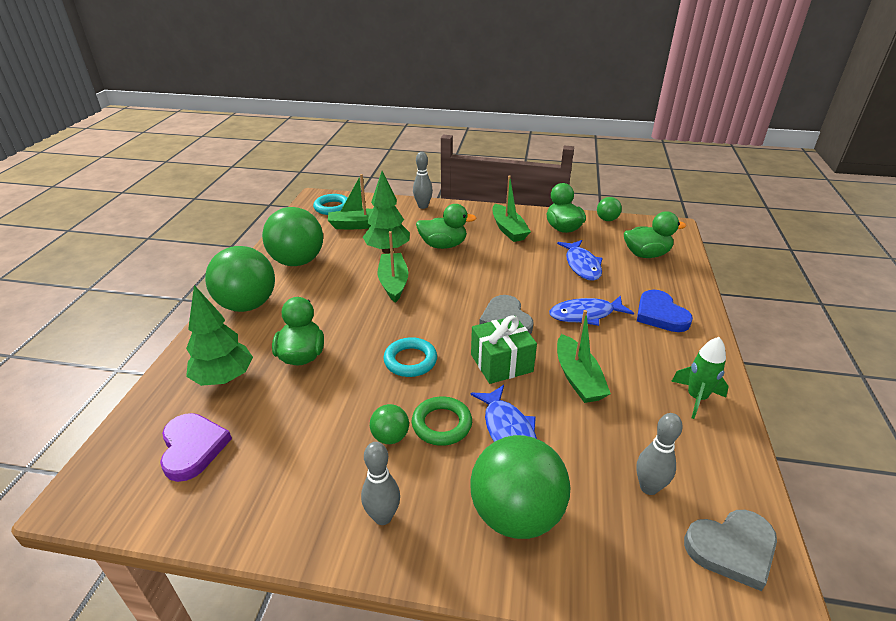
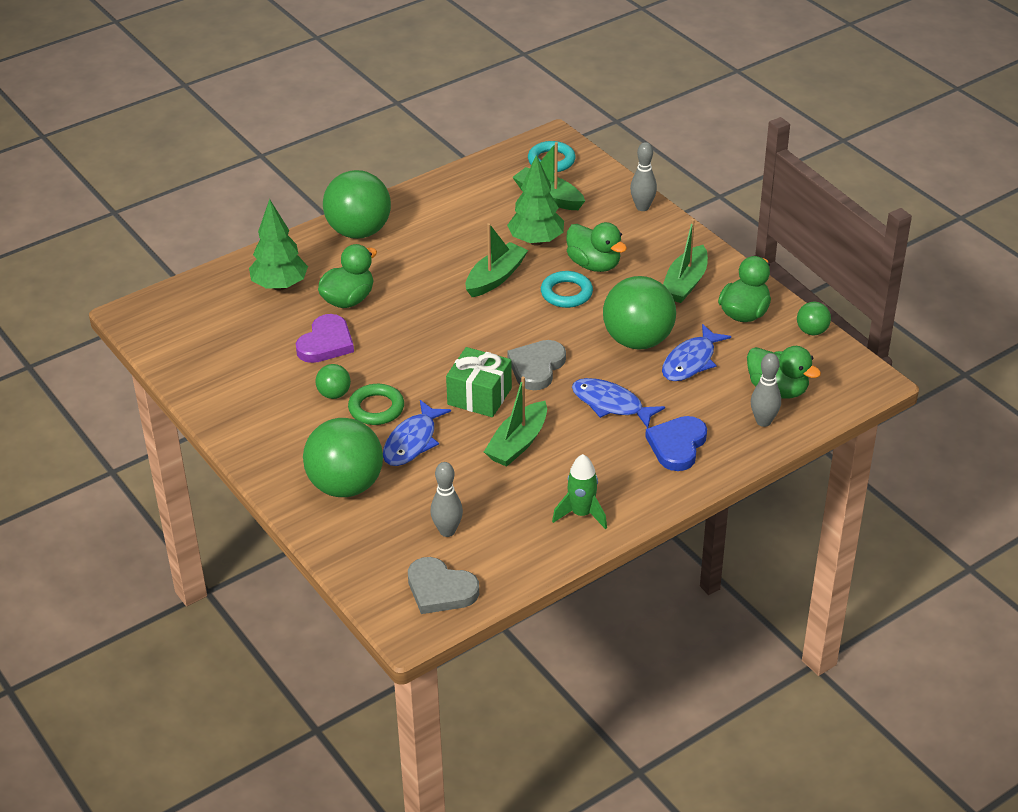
camera: 45 degrees right, 5 degrees up
(193, 448) = (215, 323): purple heart -> purple heart (326, 343)
(297, 261) = (445, 209): green ball -> green ball (638, 340)
(383, 517) = (272, 434): grey bowling pin -> grey bowling pin (763, 421)
(410, 361) = (417, 352): turquoise ring -> turquoise ring (566, 293)

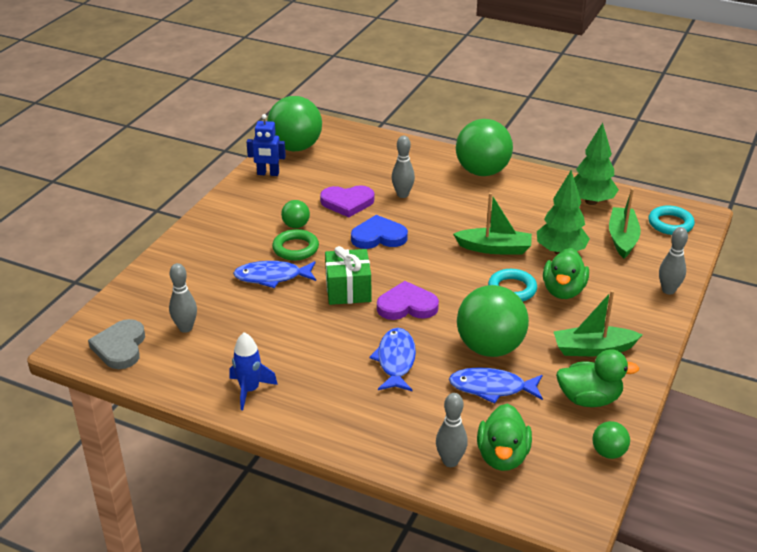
camera: 60 degrees right, 5 degrees down
(209, 381) = (268, 173): none -> blue robot
(280, 286) = (390, 163): green tree -> green tree (591, 201)
(345, 486) = (203, 265): green ball -> green ball (295, 147)
(348, 300) = (402, 195): green duck -> grey bowling pin
(518, 443) = (309, 328): green boat -> none
(536, 367) = (407, 305): grey heart -> purple heart
(581, 514) = (249, 390): green rocket -> blue rocket
(677, 445) = (374, 417): blue heart -> blue heart (378, 236)

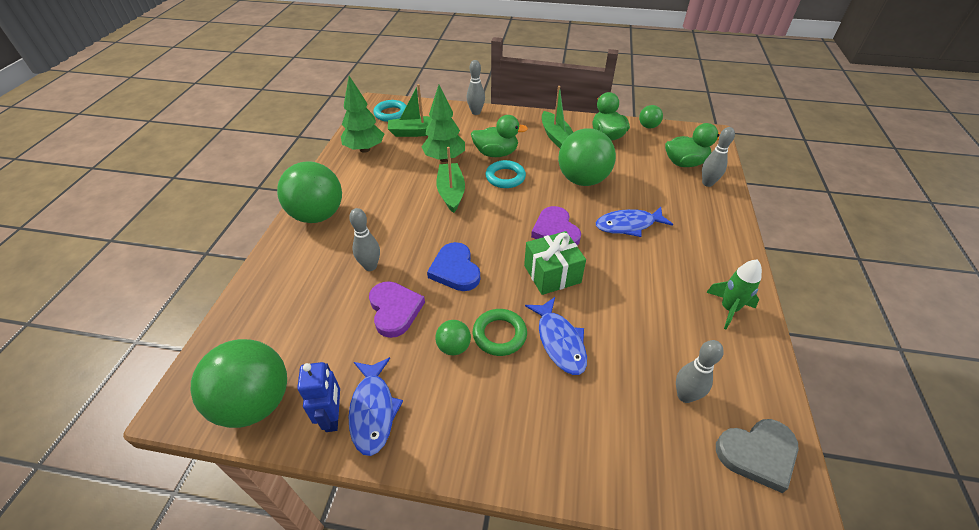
camera: 105 degrees left, 10 degrees up
(249, 390) = (728, 309): blue rocket -> green rocket
(492, 388) = (625, 174): blue fish -> blue fish (373, 411)

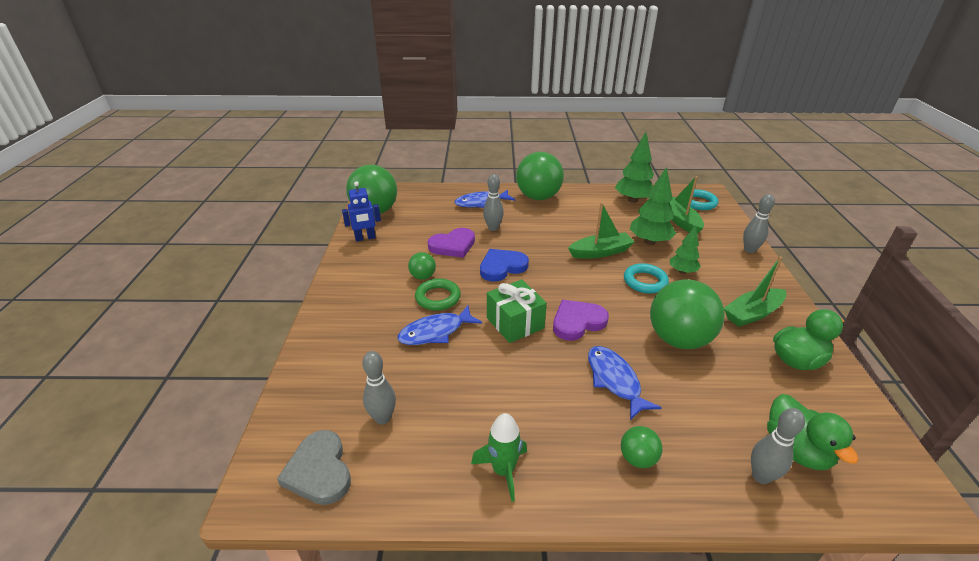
camera: 80 degrees right, 10 degrees down
(373, 411) = (369, 251): blue fish -> blue fish (481, 203)
(496, 153) = (682, 271): green duck -> green tree
(648, 126) = (866, 408): green ball -> green ball (637, 458)

